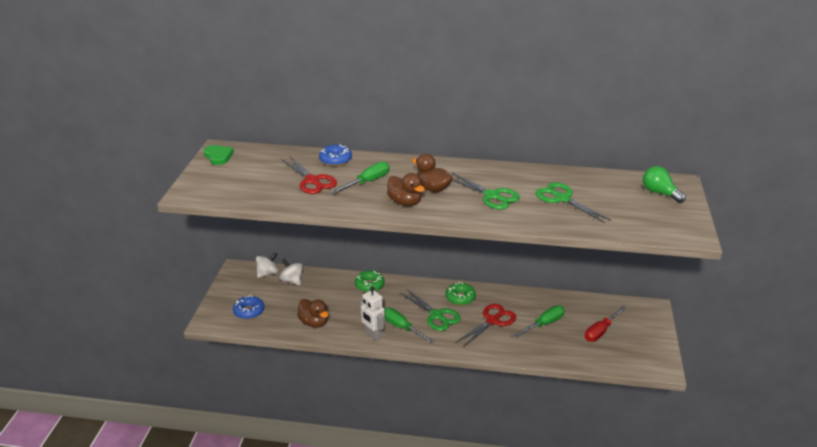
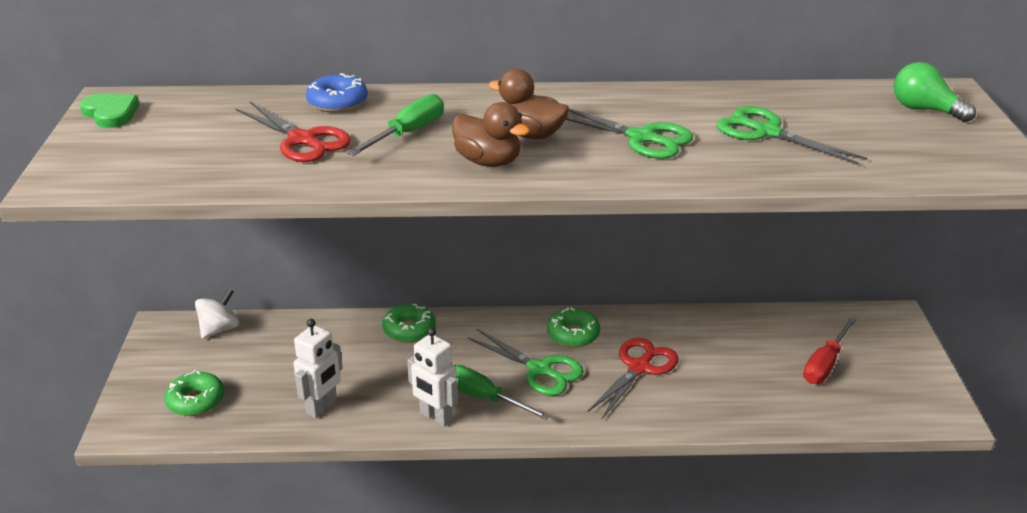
camera: 10 degrees left, 0 degrees up
(249, 311) = (196, 401): blue donut -> green donut
(292, 280) = (267, 337): white spinning top -> none
(314, 322) = (322, 407): brown duck -> white robot
(544, 324) = (727, 363): green screwdriver -> none

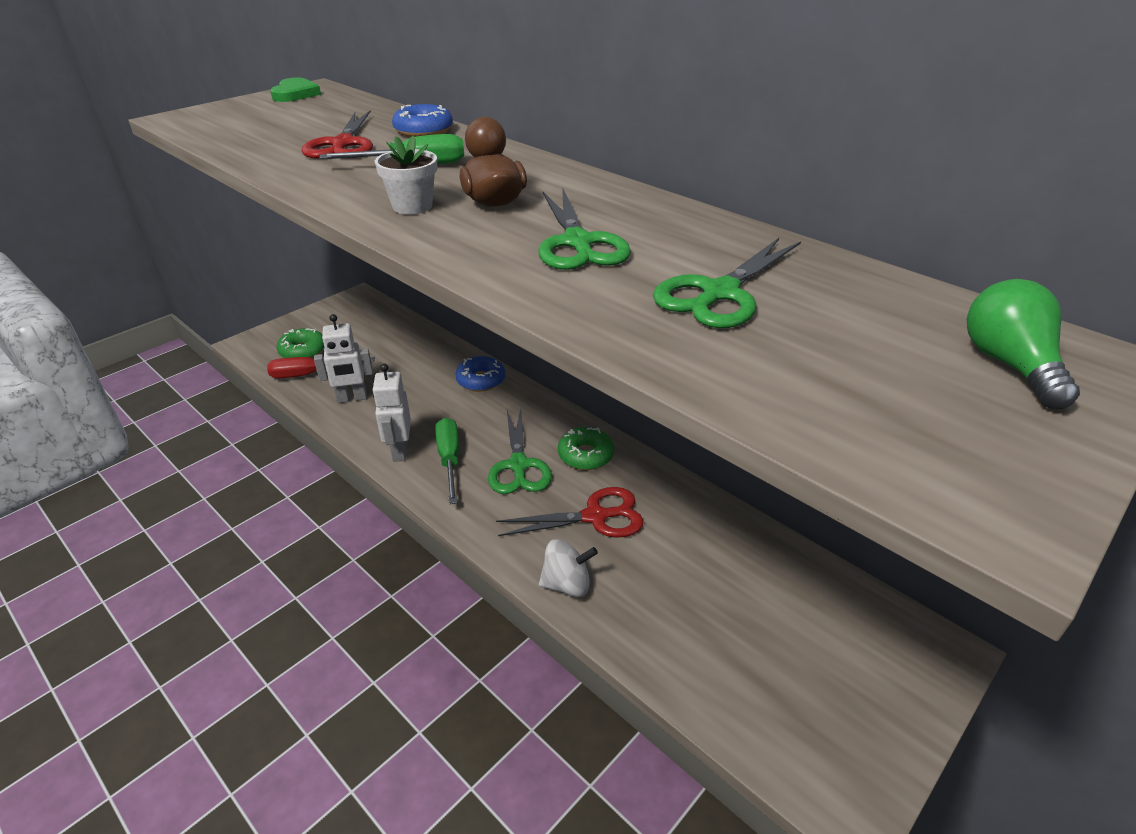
camera: 45 degrees right, 5 degrees up
(219, 329) = (382, 315): white spinning top -> white spinning top (567, 584)
(409, 330) = (481, 380): green donut -> blue donut
(488, 162) = (412, 206): brown duck -> white flower pot
(766, 132) = (720, 293): green scissors -> green scissors turned 135 degrees counterclockwise
(825, 364) = (779, 640): red screwdriver -> red screwdriver (310, 374)

